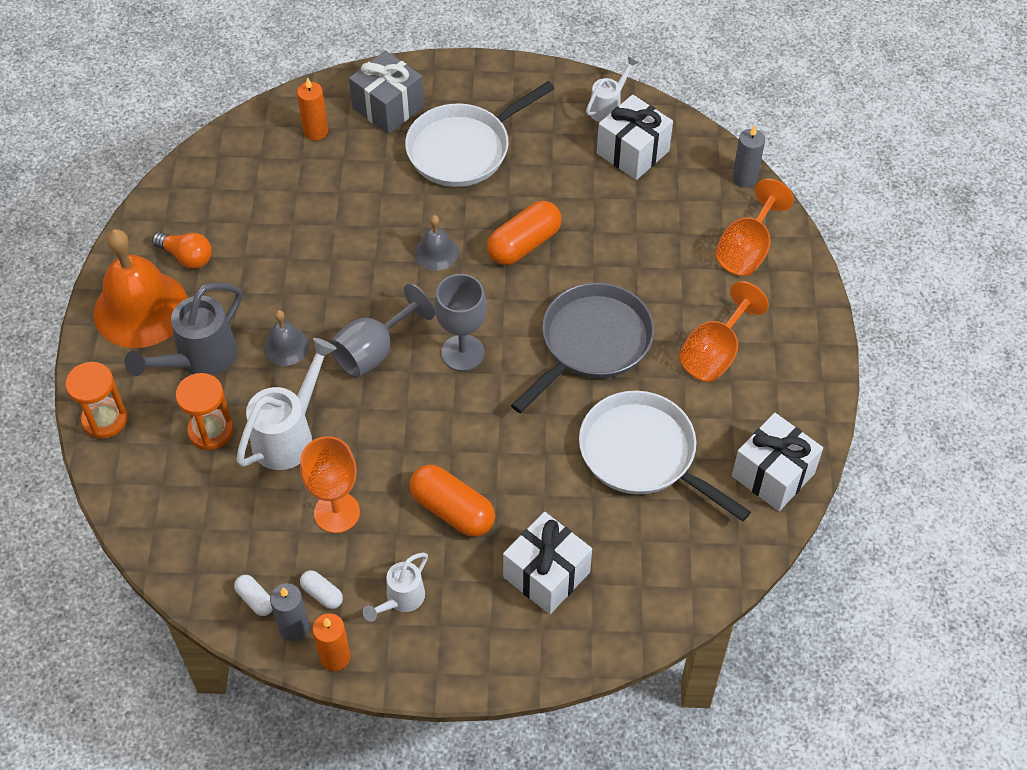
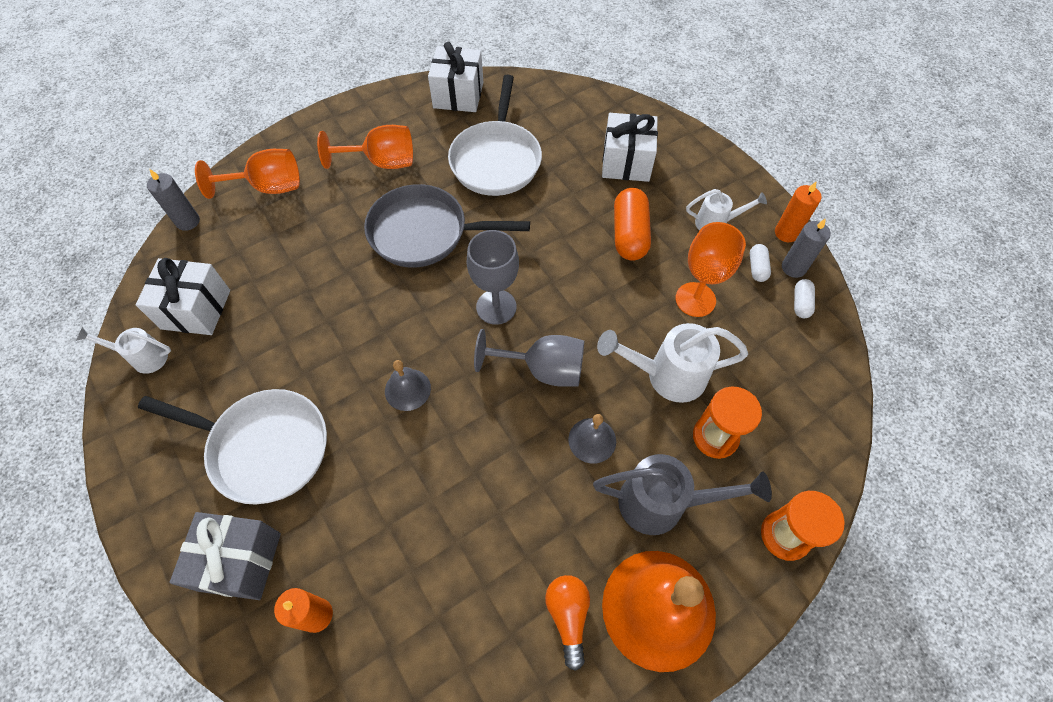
camera: 125 degrees left, 5 degrees up
(524, 244) = (354, 330): orange capsule -> none

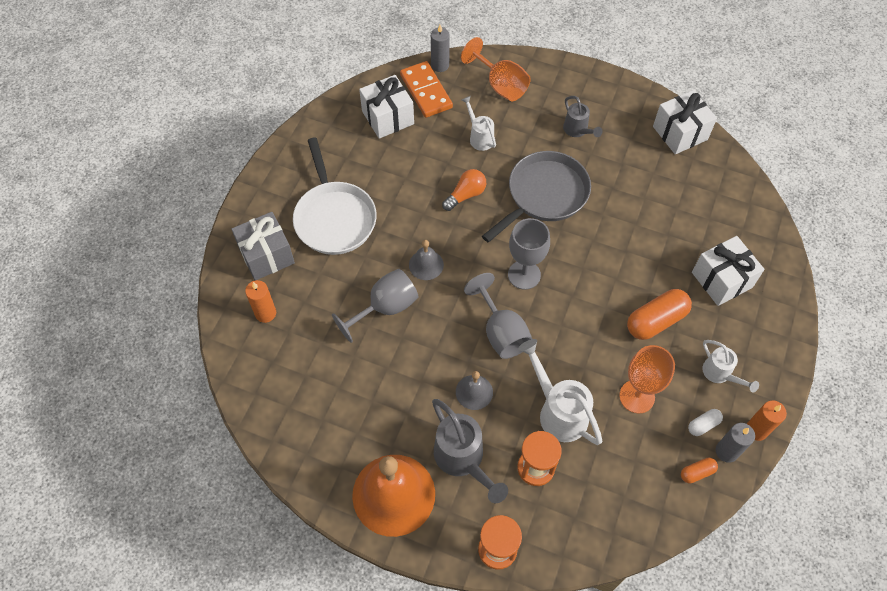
camera: 55 degrees right, 0 degrees up
(144, 357) = (339, 118): white watering can -> white watering can (479, 137)
(204, 254) = (426, 91): none -> orange domino
(382, 162) = (577, 130): orange goblet -> grey watering can
(424, 232) = (544, 195): grey pan -> grey pan turned 75 degrees clockwise
(424, 466) = (385, 308): none -> grey goblet
(496, 159) = (644, 195): white pan -> none
(568, 616) = (354, 444): orange light bulb -> orange light bulb (466, 195)
(801, 303) = (697, 472): white capsule -> orange capsule

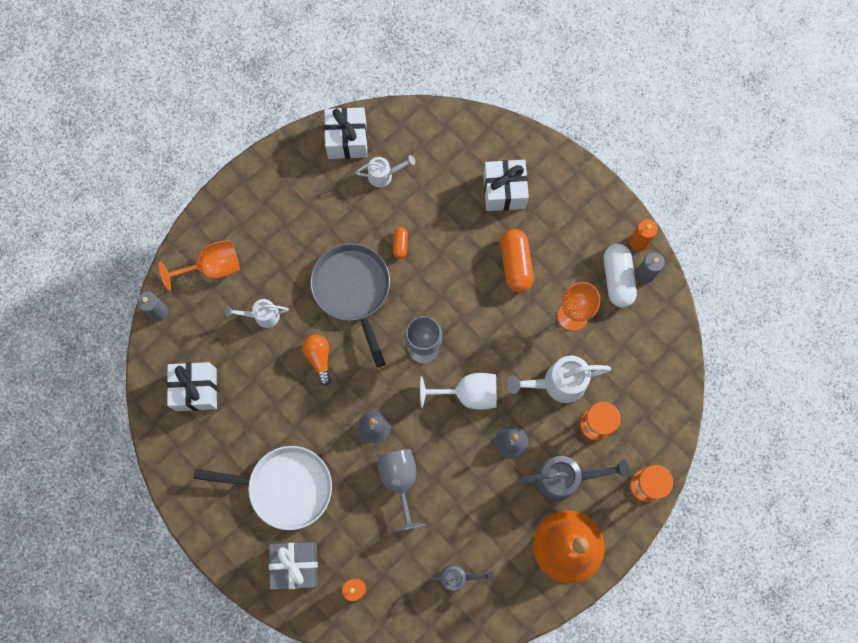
camera: 65 degrees left, 15 degrees up
(426, 91) = (183, 340): orange domino -> none
(501, 332) = (468, 394): grey goblet -> white goblet
(577, 130) = (299, 225): grey watering can -> grey watering can (458, 577)
(697, 472) = (651, 305): orange capsule -> orange capsule (400, 244)
(703, 425) = (617, 279): white capsule -> white capsule, size x1.98
(720, 374) = (583, 241): white watering can -> white watering can (384, 175)

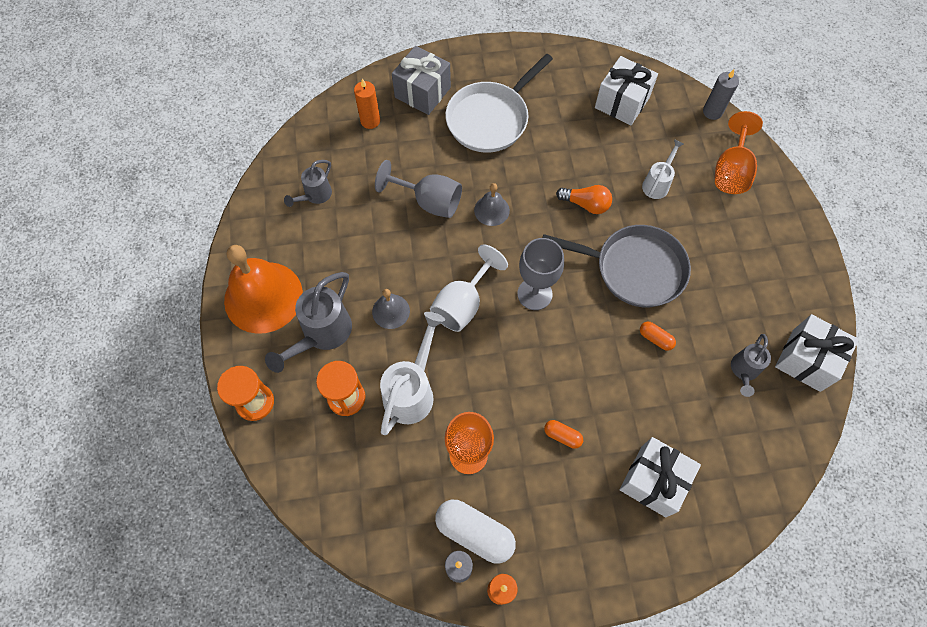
camera: 125 degrees right, 10 degrees down
(384, 175) = (743, 371): white watering can -> grey watering can
(516, 264) = (562, 436): orange capsule -> orange capsule, size x0.51

